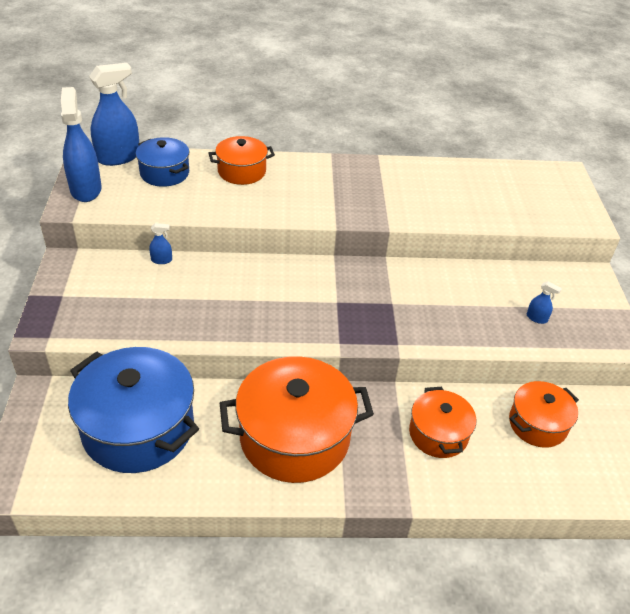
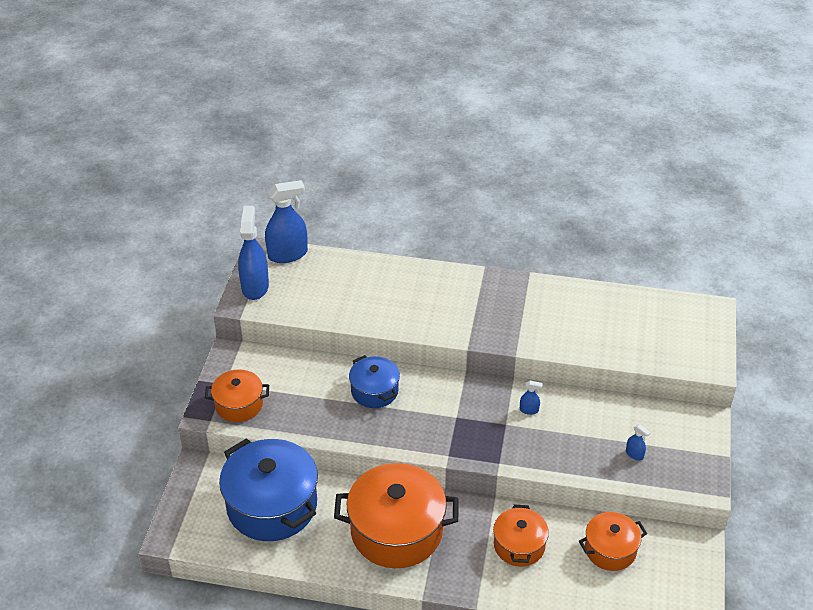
camera: 15 degrees right, 0 degrees up
(161, 260) = (312, 359): blue spray bottle -> blue spray bottle (529, 410)
(164, 173) = (326, 275): blue pot -> blue pot (374, 391)
(242, 171) = (396, 280): orange pot -> orange pot (239, 404)

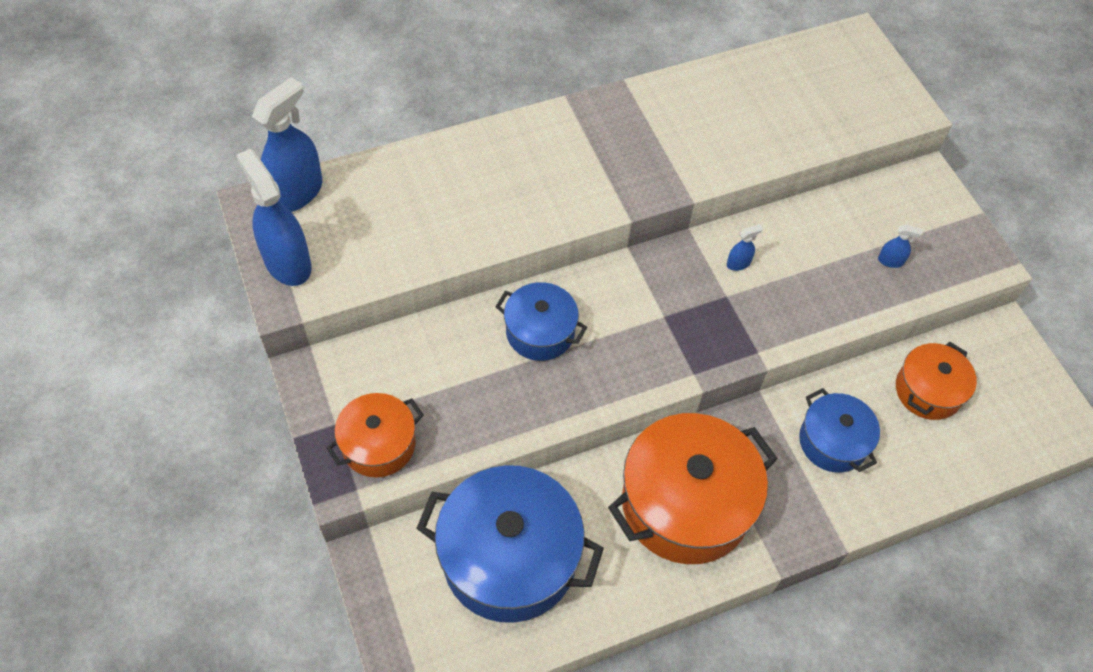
camera: 35 degrees left, 15 degrees up
(519, 545) = (833, 442): orange pot -> blue pot

